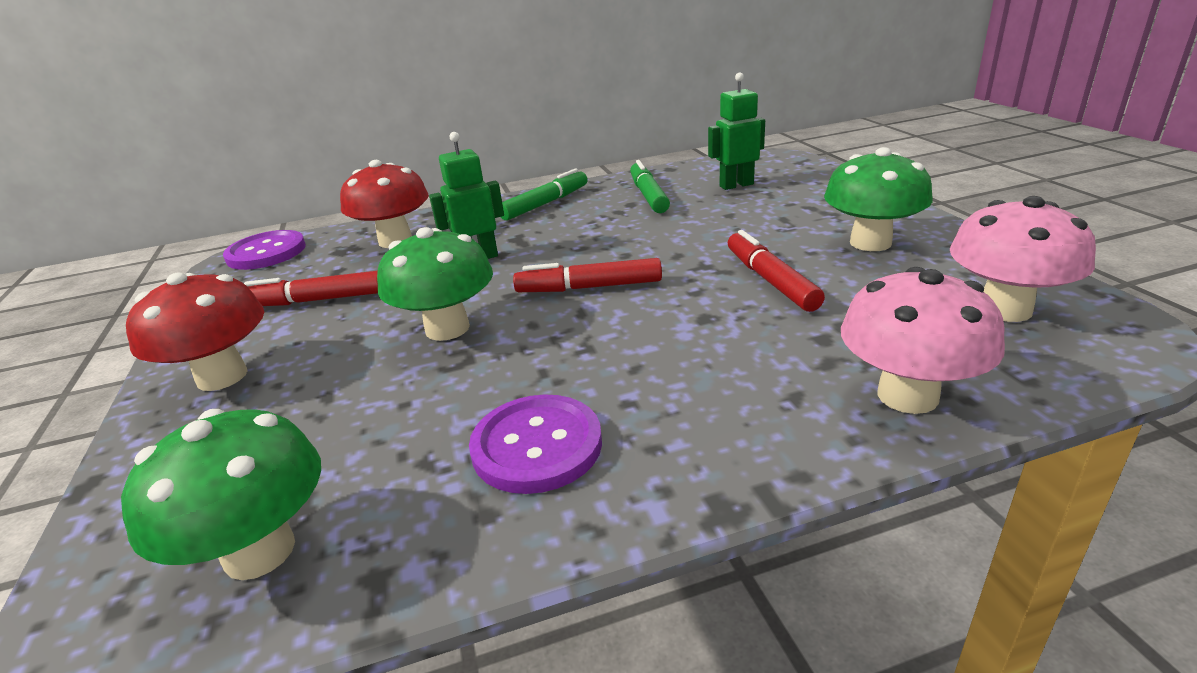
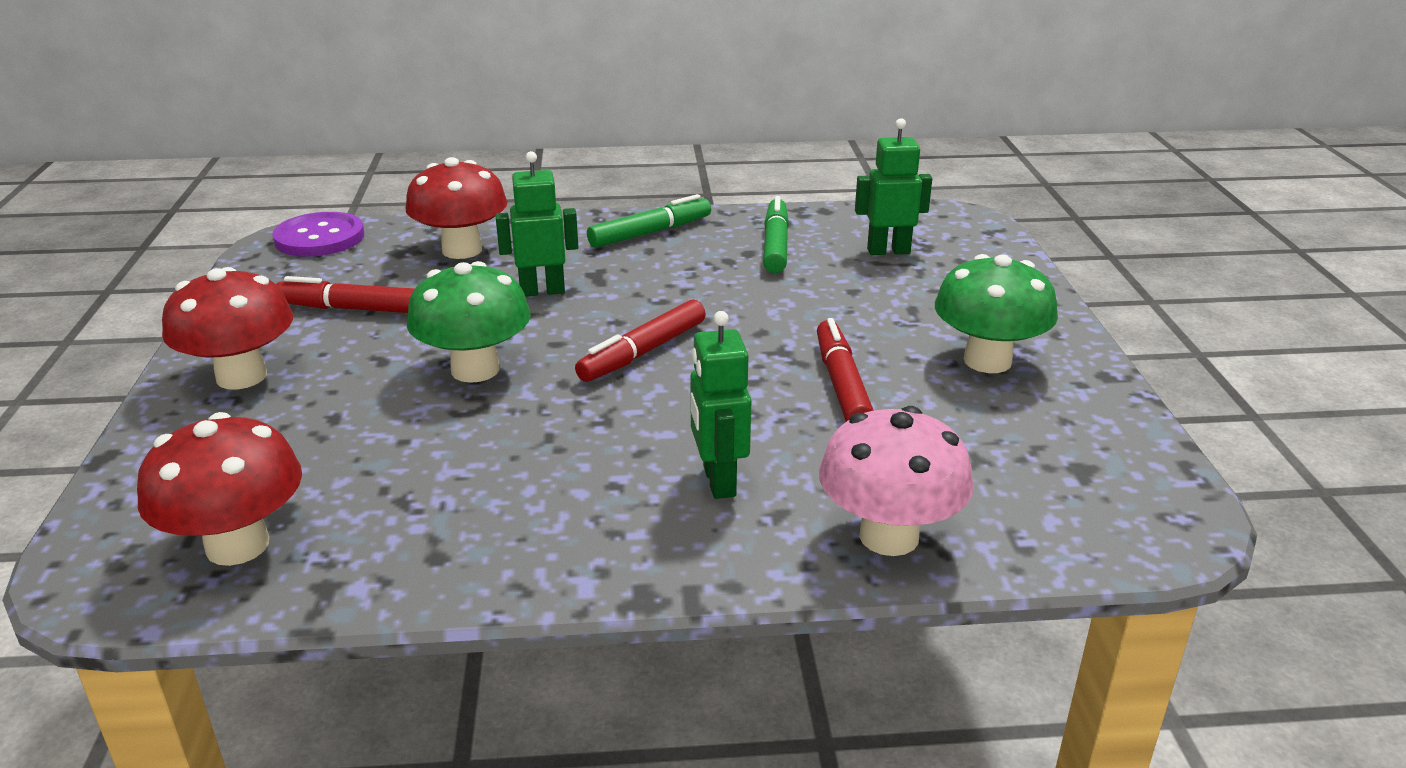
camera: 10 degrees right, 0 degrees up
(259, 552) = (237, 545): green mushroom -> red mushroom
(537, 446) = (508, 507): purple button -> none
(589, 287) = (643, 352): red marker -> red marker turned 60 degrees counterclockwise
(721, 379) = (718, 481): none -> green robot
(1004, 309) = (1067, 470): pink mushroom -> none

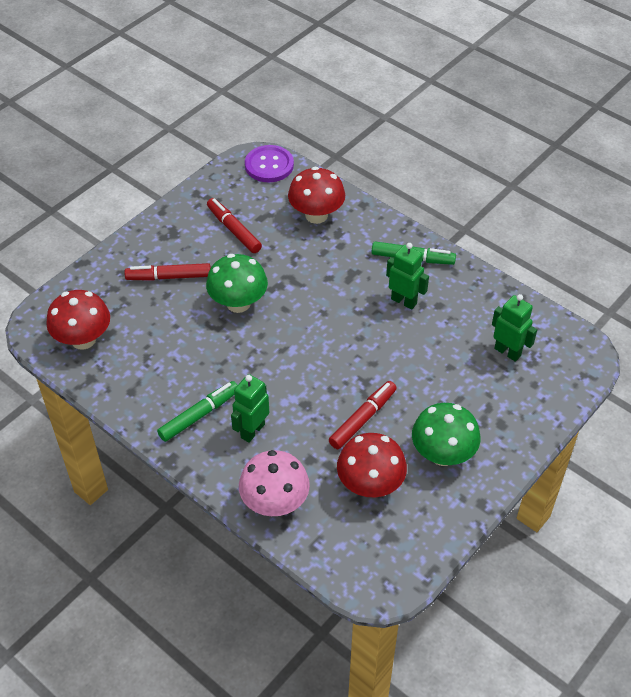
camera: 45 degrees right, 20 degrees up
(241, 376) = (158, 247): red mushroom -> red mushroom (370, 485)
(542, 291) = (317, 269): green robot -> green robot (404, 301)
(643, 352) = (310, 340): red marker -> red marker (169, 277)
(775, 245) = (459, 309): green marker -> green marker (199, 415)

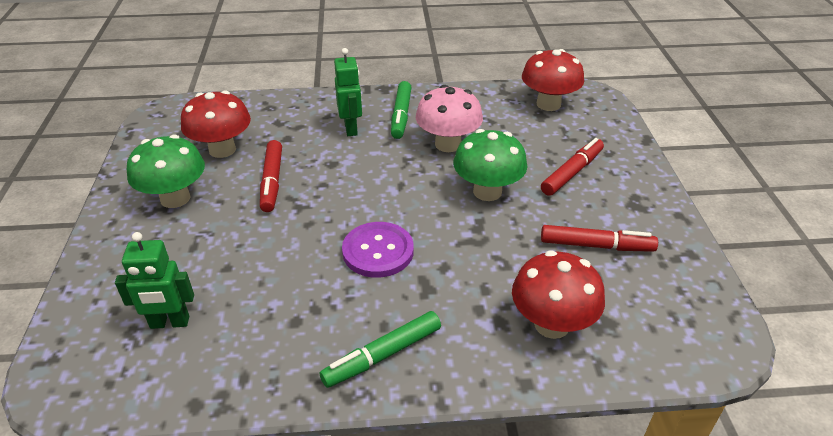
camera: 135 degrees right, 10 degrees down
(269, 165) = (695, 346): purple button -> purple button (378, 251)
(275, 503) = (284, 107): pink mushroom -> pink mushroom (448, 144)
(404, 301) = (339, 298): green robot -> none

